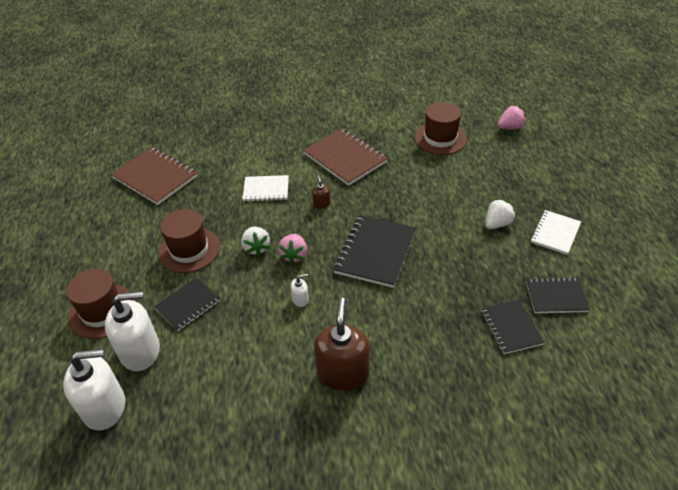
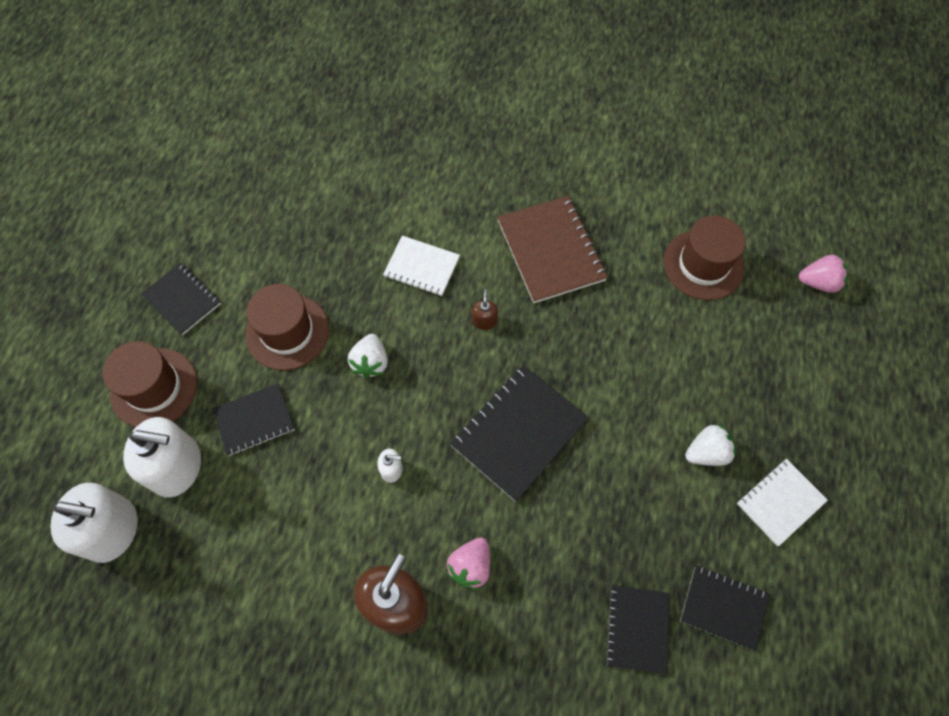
camera: 20 degrees right, 20 degrees up
(103, 256) = (182, 300): none -> black notebook
(155, 177) = (289, 189): brown notebook -> none
(294, 255) = (413, 395): pink strawberry -> pink strawberry (470, 566)

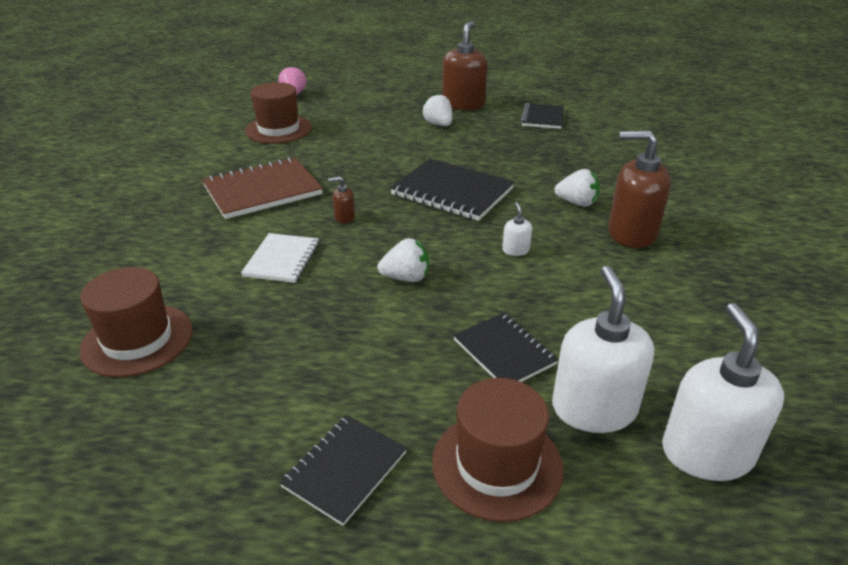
camera: 100 degrees left, 30 degrees down
(287, 332) = (380, 346): brown hat -> brown hat (137, 340)
(470, 566) = (577, 203): pink strawberry -> white strawberry
(637, 629) = (576, 141): black notebook -> none
(780, 502) = (463, 104): white notebook -> brown soap dispenser

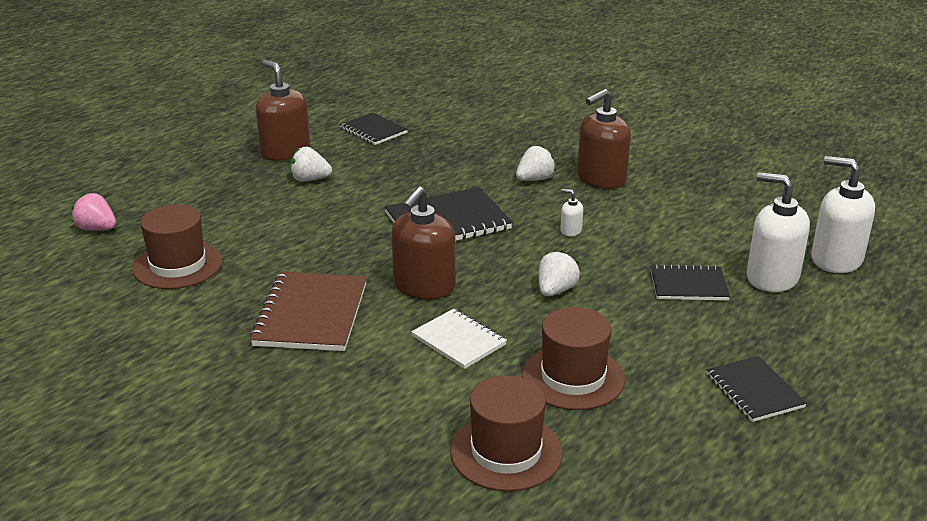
camera: 55 degrees left, 5 degrees down
(344, 217) = (424, 287): brown soap dispenser -> brown soap dispenser, size x2.29
(497, 464) = (793, 331): brown hat -> brown hat (573, 377)

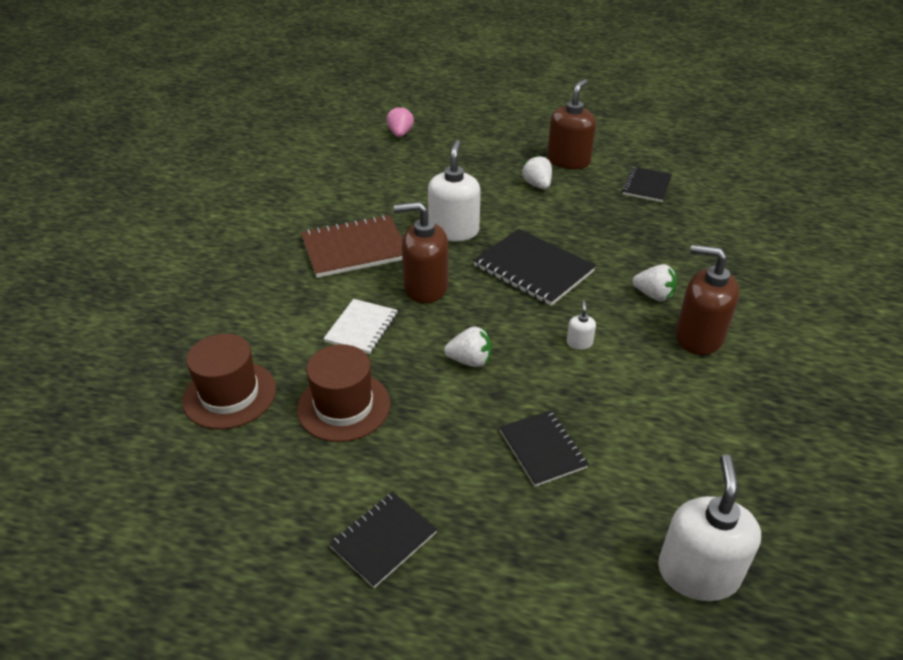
camera: 65 degrees right, 10 degrees up
(178, 265) = (379, 177): brown hat -> none
(771, 277) = (608, 516): white soap dispenser -> white soap dispenser (454, 231)

